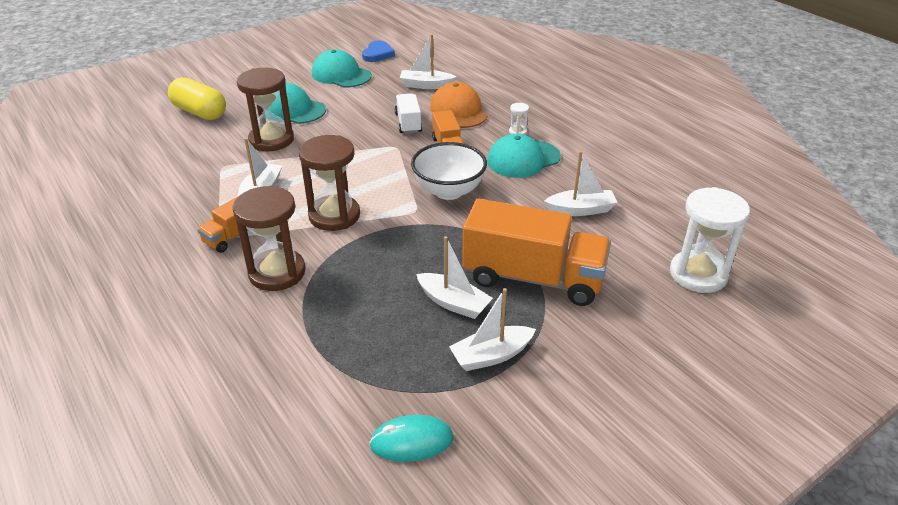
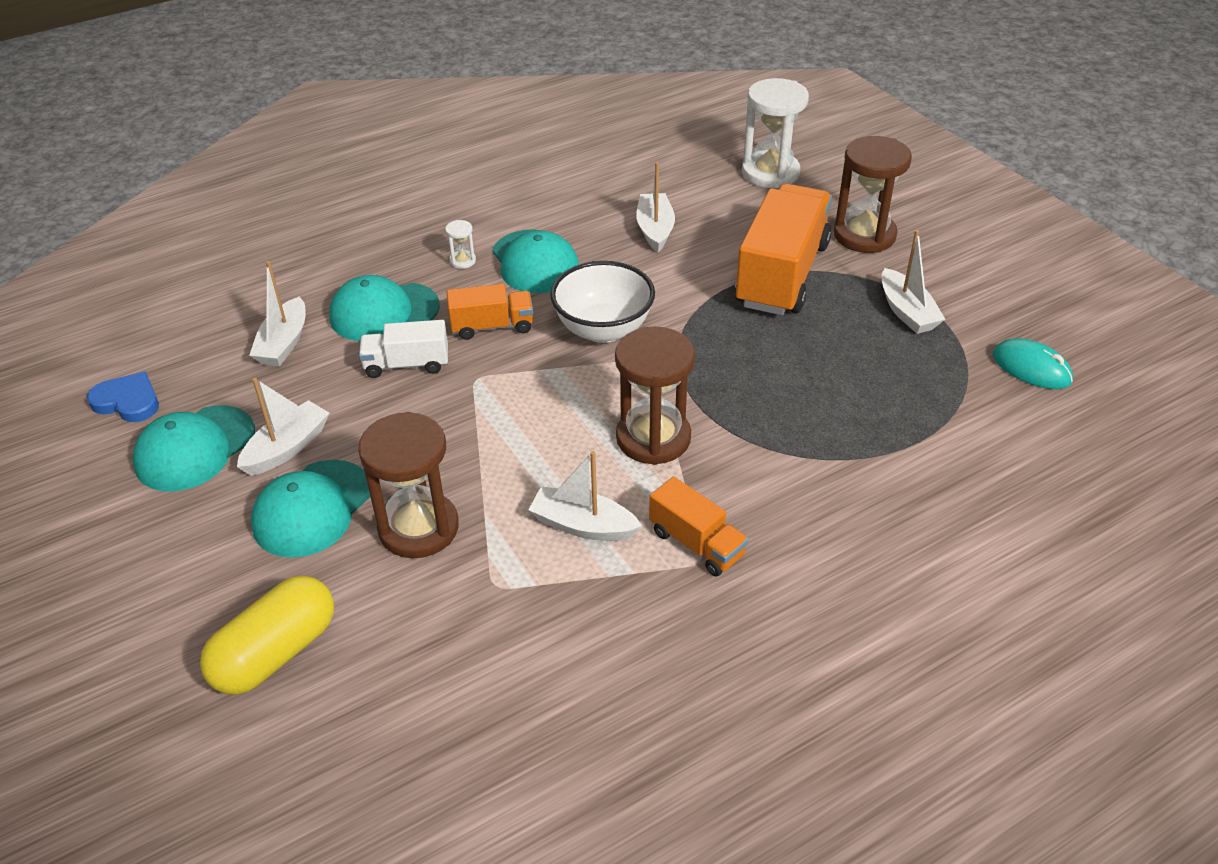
camera: 85 degrees left, 5 degrees up
(277, 272) = (782, 488): brown hourglass -> brown hourglass (864, 235)
(411, 441) = (1031, 368): turquoise mouse -> turquoise mouse turned 45 degrees counterclockwise
(453, 303) = (828, 334): white boat -> white boat (287, 448)
(458, 111) = (383, 312): orange cap -> turquoise cap

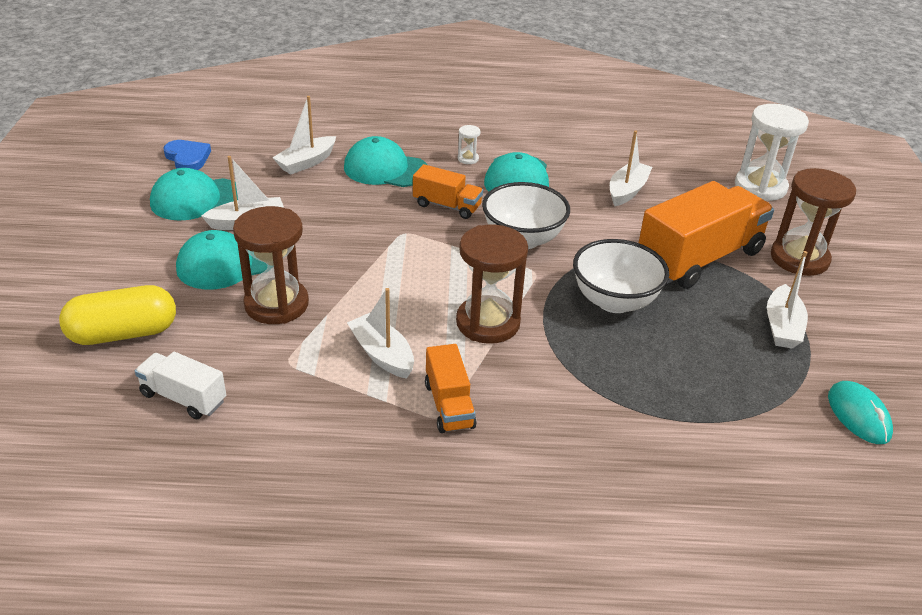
camera: 30 degrees right, 5 degrees down
(407, 364) = (368, 205): white truck -> white truck (183, 398)
(747, 356) = (614, 301): none -> white bowl

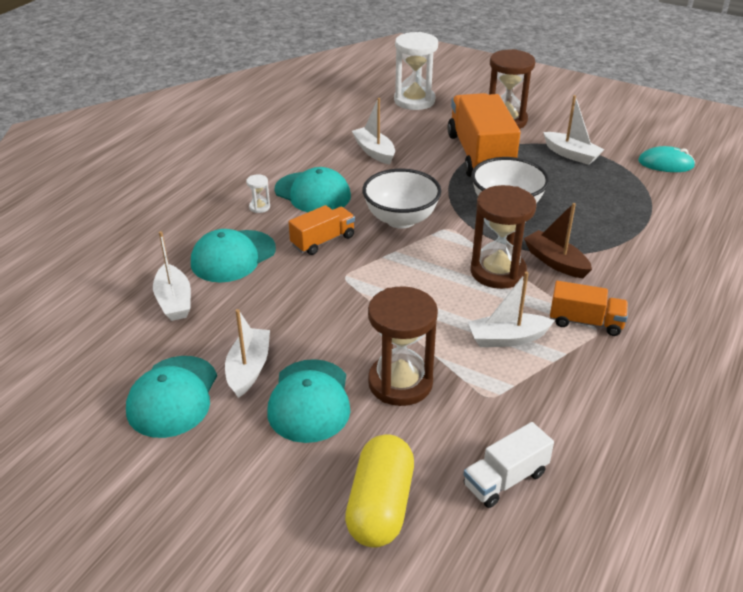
camera: 60 degrees left, 0 degrees up
(188, 158) = (79, 385): blue heart -> none
(541, 360) = (555, 262): none -> brown boat

